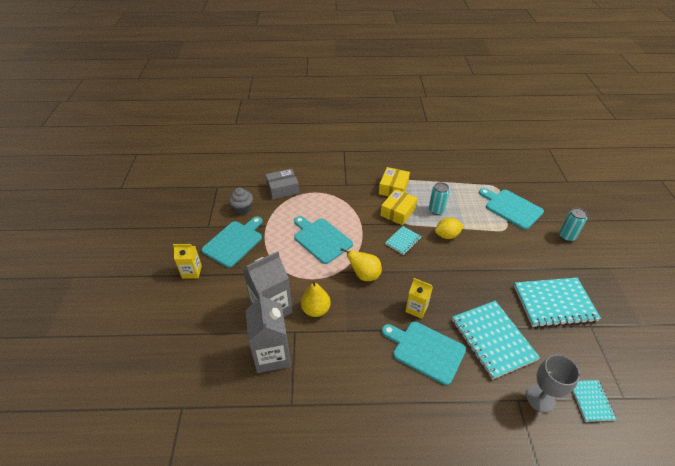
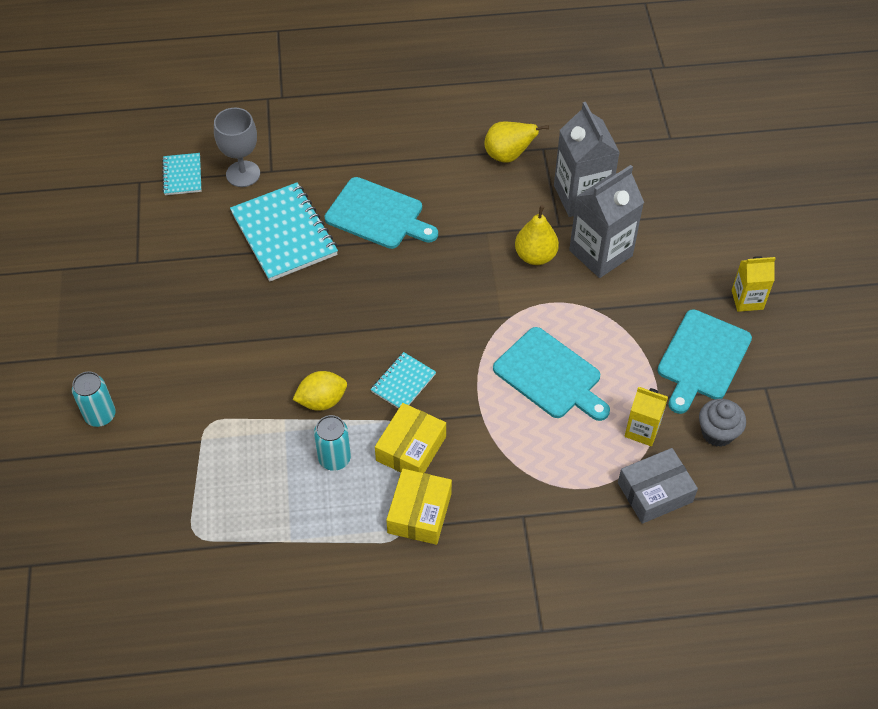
camera: 175 degrees right, 10 degrees up
(364, 275) = (468, 314): yellow pear -> yellow pear (508, 156)
(416, 308) = (386, 268): yellow carton -> yellow carton (642, 430)
(511, 208) = (181, 476): turquoise cutting board -> none
(554, 303) = (176, 290): turquoise notebook -> none

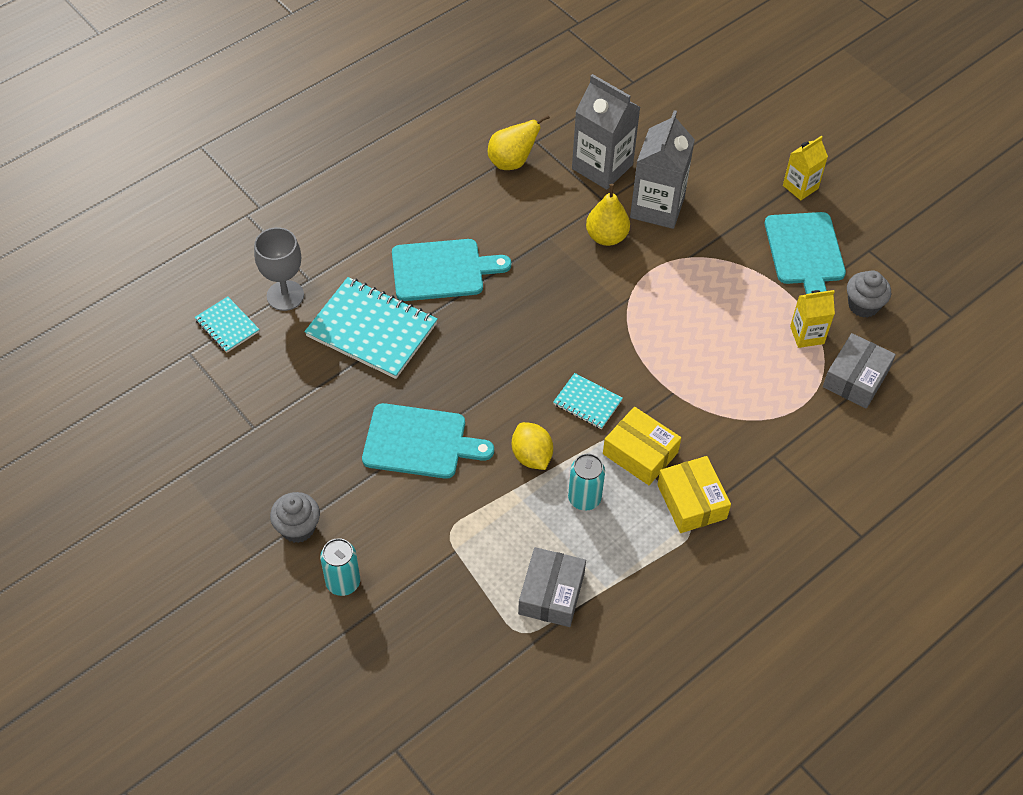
camera: 35 degrees left, 0 degrees up
(103, 355) = (298, 528): none -> grey cupcake
(244, 519) = (551, 593): none -> grey box
(322, 401) = (531, 456): yellow lemon -> yellow lemon turned 60 degrees counterclockwise
(403, 383) = (587, 402): turquoise notebook -> turquoise notebook turned 60 degrees counterclockwise
(411, 448) = (640, 453): yellow box -> yellow box turned 45 degrees counterclockwise
(550, 376) = (701, 330): turquoise cutting board -> turquoise cutting board (420, 442)

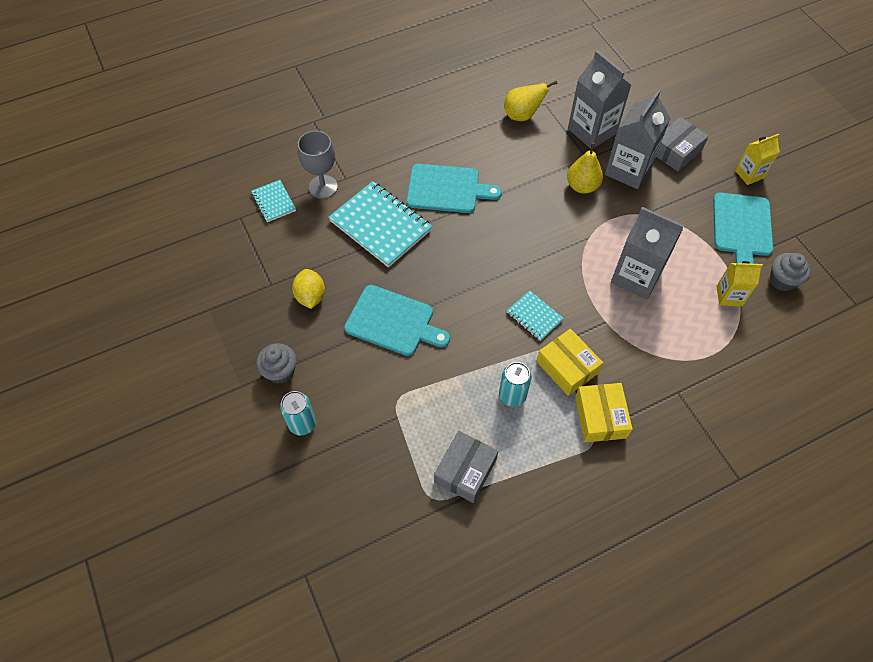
camera: 15 degrees right, 5 degrees up
(531, 456) = (478, 351): yellow lemon -> yellow lemon (310, 296)
(696, 333) = (636, 277): none -> grey carton
(855, 378) = (763, 340): grey box -> grey box (676, 151)

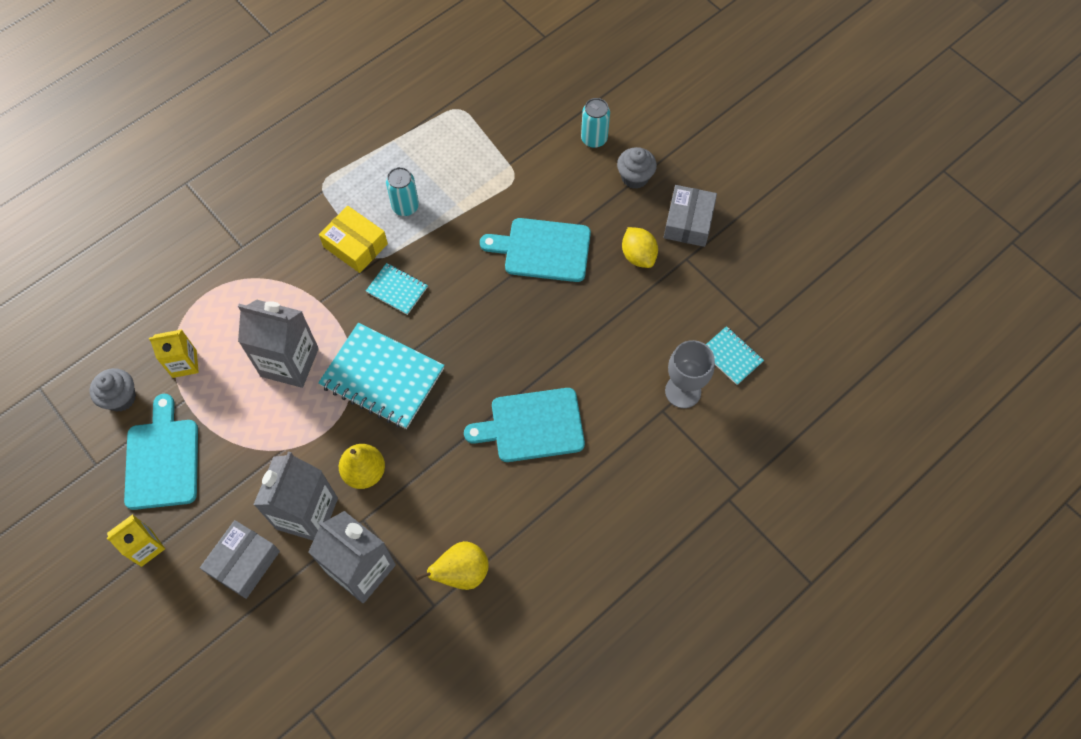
camera: 165 degrees right, 5 degrees up
(380, 226) = (595, 356): turquoise notebook -> turquoise notebook (382, 377)
(465, 470) = (435, 135): grey box -> grey box (688, 222)
(600, 417) = (318, 206): yellow box -> none

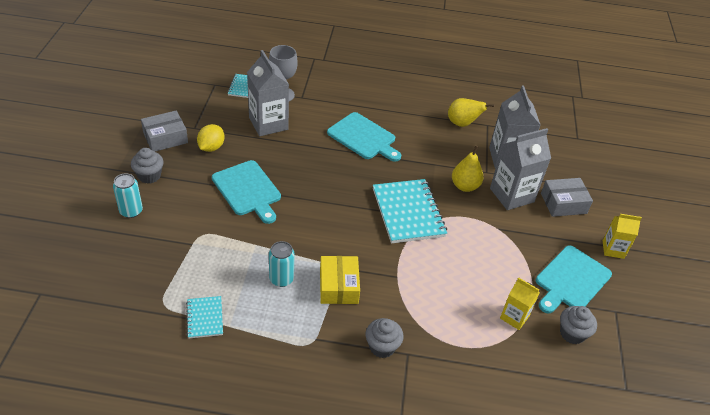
camera: 135 degrees left, 20 degrees down
(267, 233) = (382, 347): none -> grey cupcake
(289, 362) = (450, 262): grey carton -> grey carton (268, 123)
(397, 290) = (347, 242): turquoise notebook -> turquoise notebook (205, 318)

